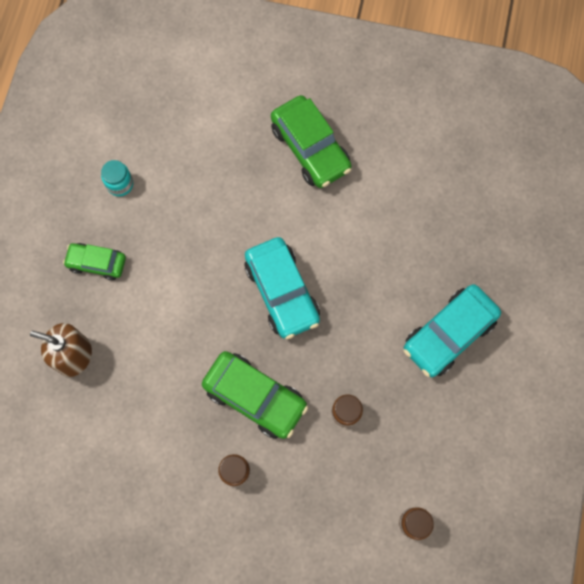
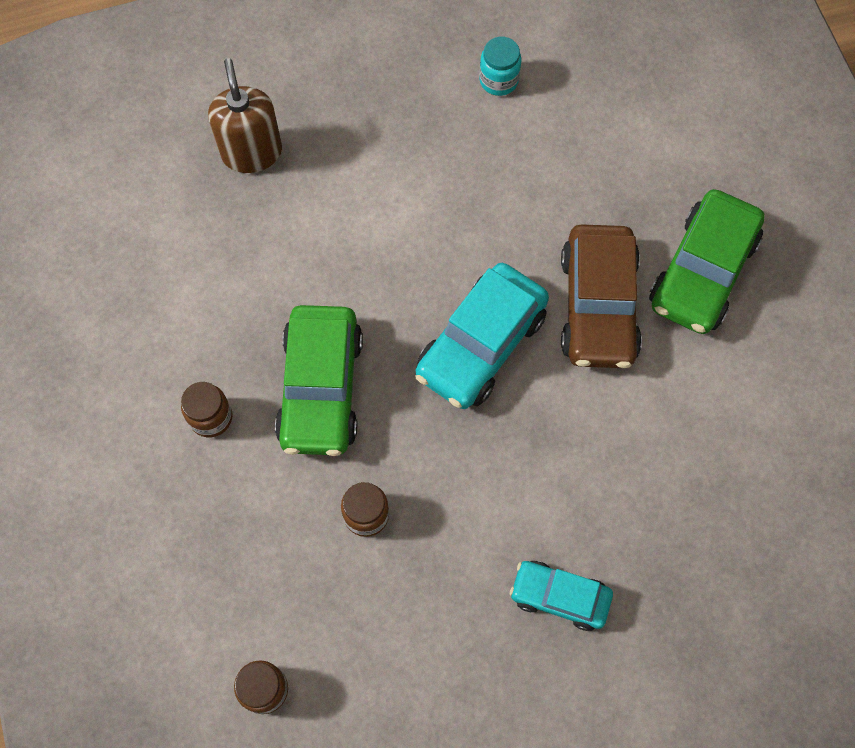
camera: 60 degrees right, 5 degrees down
(97, 263) = (382, 112): green car -> none
(297, 215) = (598, 306): none -> brown car
(449, 334) = (559, 597): turquoise car -> turquoise car, size x0.60

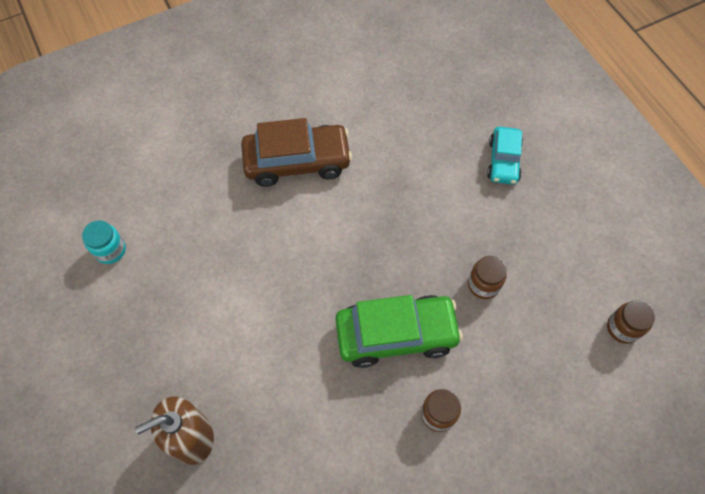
camera: 100 degrees left, 5 degrees down
(481, 345) = (340, 230): turquoise car -> none
(702, 272) = (262, 105): green car -> none

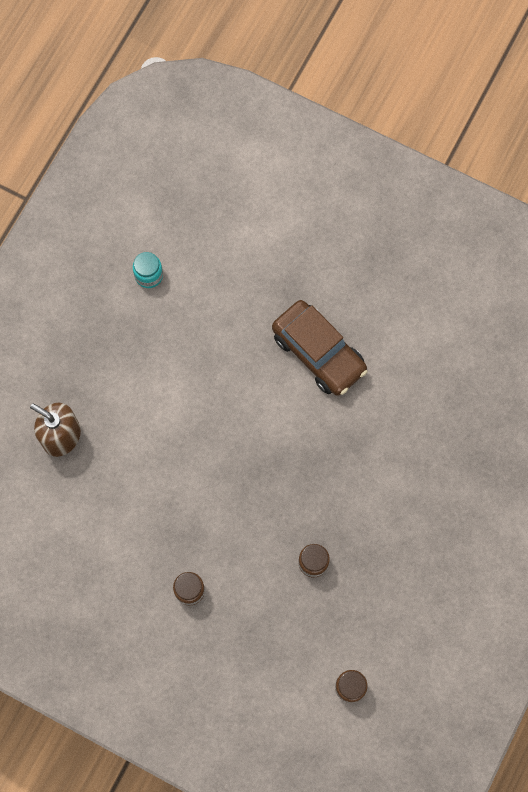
camera: 55 degrees right, 10 degrees up
(396, 334) = (228, 524): green car -> none
(503, 161) = (438, 512): turquoise car -> none

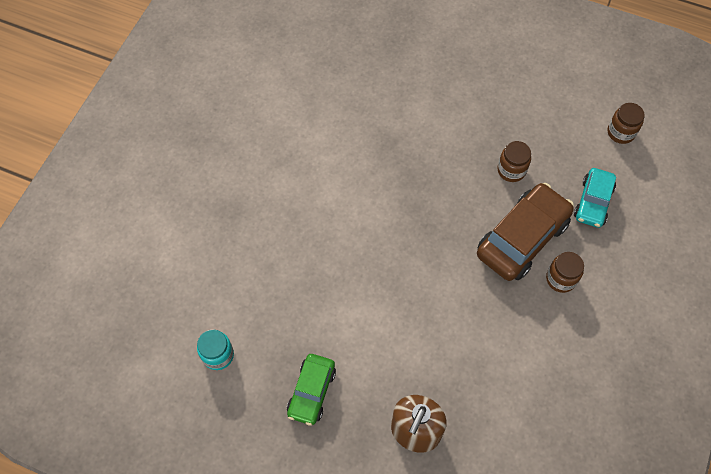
camera: 95 degrees left, 10 degrees down
(106, 352) = (311, 392): none -> green car
(269, 639) = (593, 202): none -> turquoise car
(318, 352) = (298, 180): brown car -> brown car (522, 238)

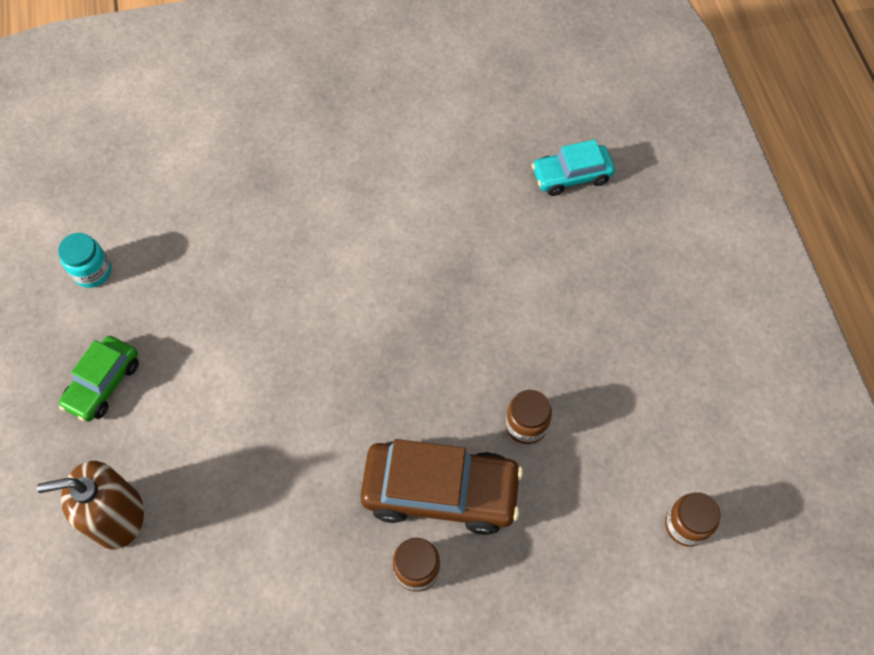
camera: 55 degrees right, 0 degrees up
(311, 392) = (103, 383): green car -> green car turned 45 degrees counterclockwise
(593, 202) = (554, 547): turquoise car -> turquoise car (571, 176)

